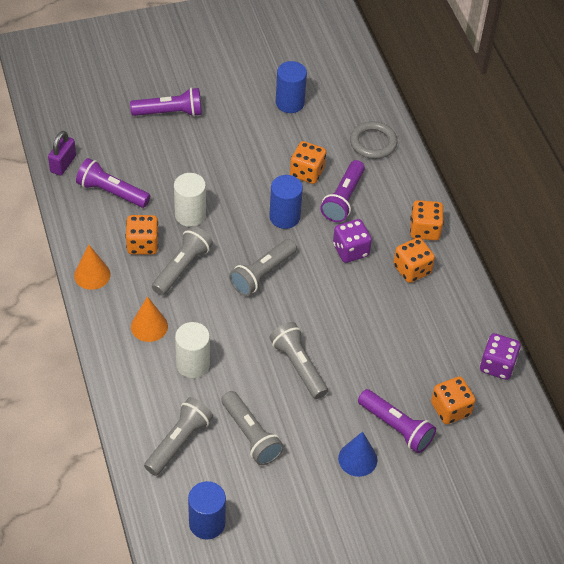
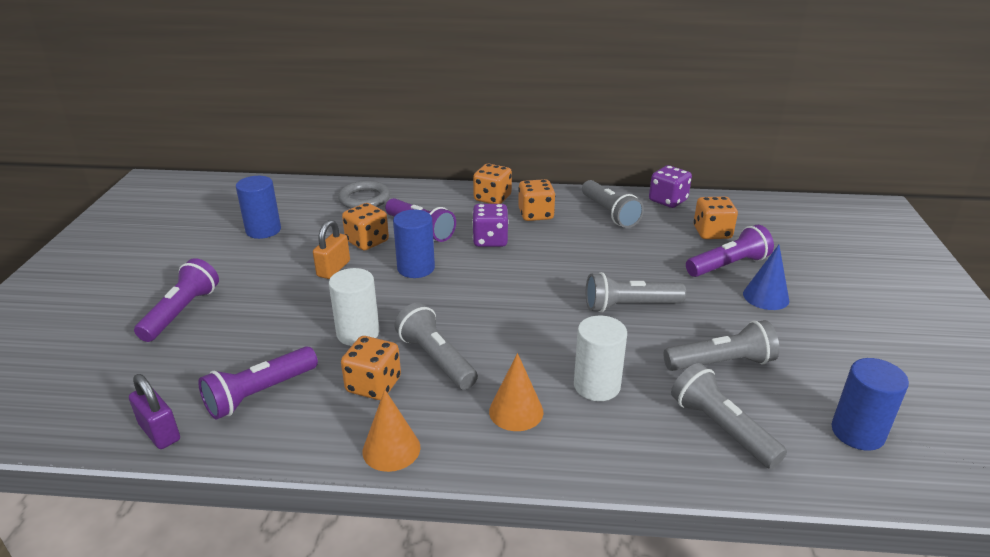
camera: 65 degrees left, 20 degrees down
(259, 168) = (333, 269): none -> orange padlock
(262, 274) = (486, 301): grey flashlight -> grey flashlight (609, 213)

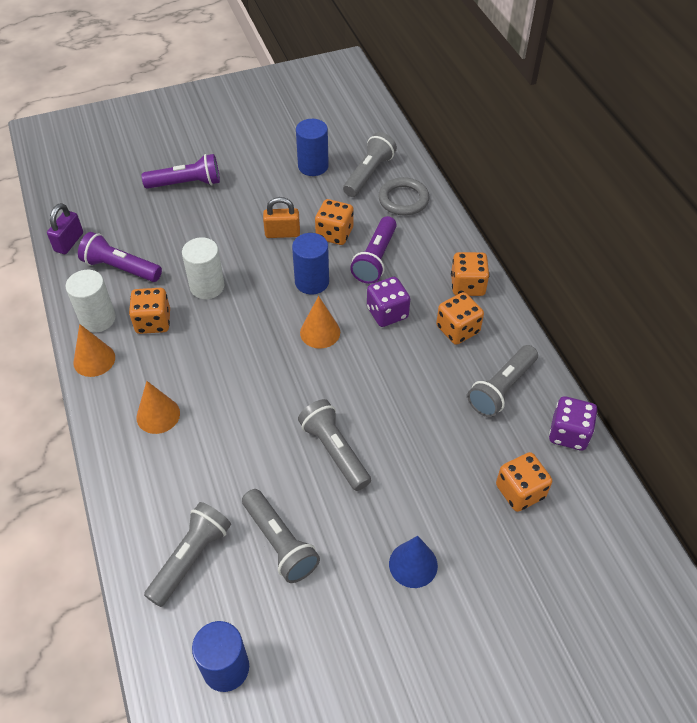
camera: 65 degrees right, 20 degrees up
(436, 359) = (197, 345): grey flashlight -> grey flashlight (369, 174)
(483, 279) = (320, 332): none -> orange cone
(596, 386) = (209, 457): white cylinder -> white cylinder (98, 319)
(728, 265) = (456, 519): purple flashlight -> none

